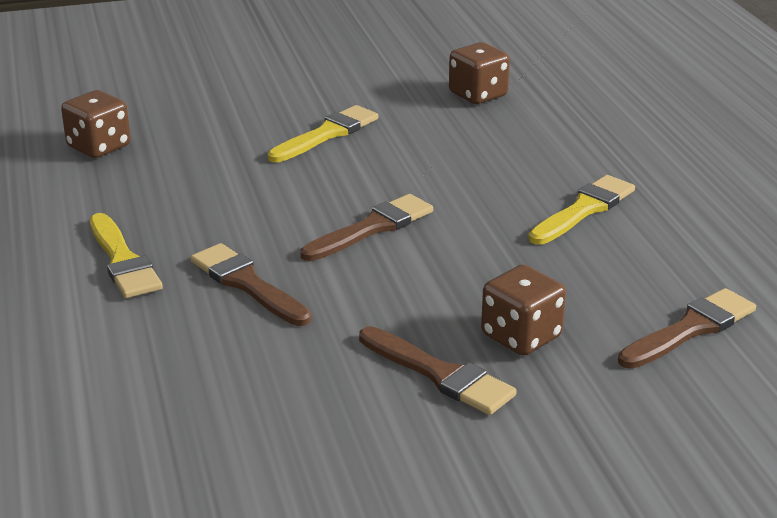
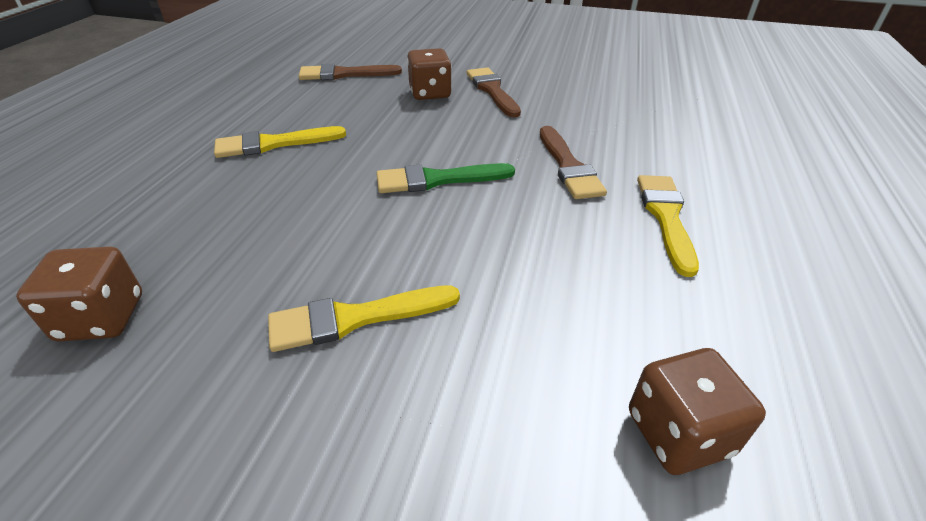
camera: 150 degrees left, 10 degrees up
(372, 228) = (437, 179): brown brush -> green brush

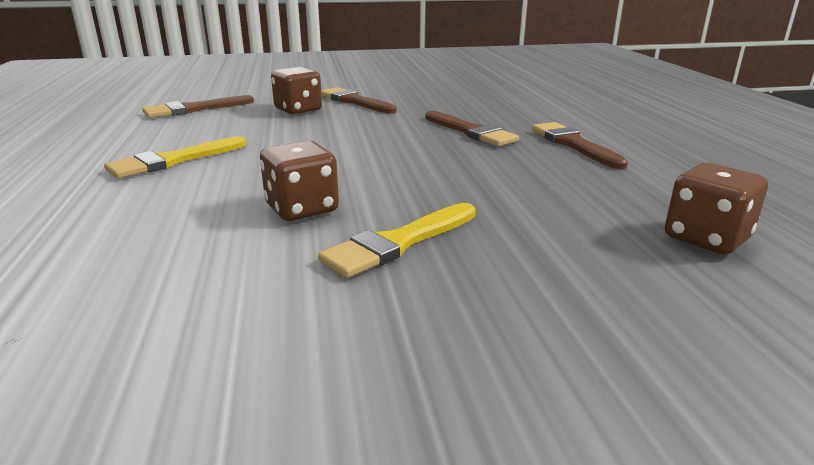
camera: 25 degrees left, 15 degrees down
(101, 318) = (121, 305): brown dice -> brown dice (302, 208)
(437, 179) = (370, 155): green brush -> none
(666, 217) = (573, 144): yellow brush -> brown brush

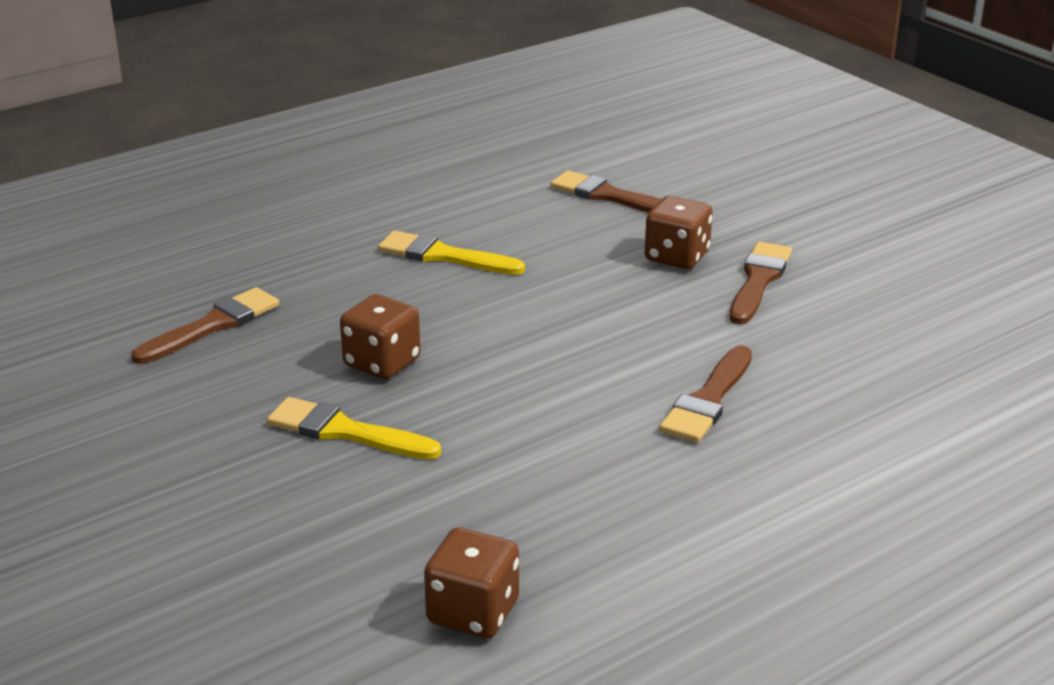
camera: 65 degrees right, 5 degrees up
(573, 144) = (729, 490): brown brush -> brown brush (212, 326)

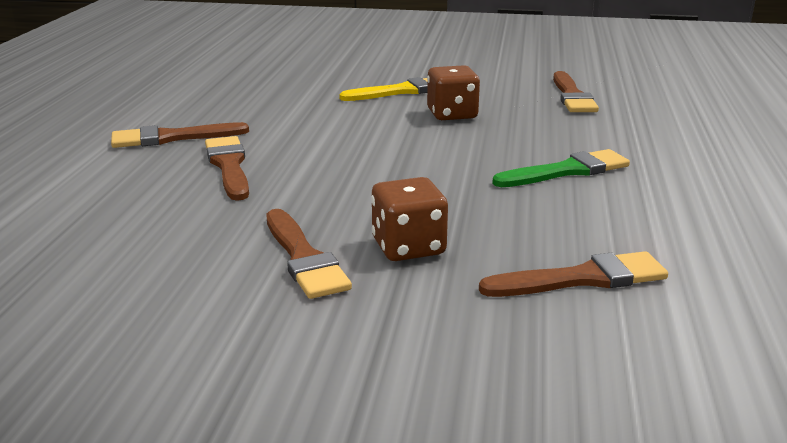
camera: 135 degrees right, 5 degrees down
(444, 256) = (567, 171): yellow brush -> green brush
(473, 612) = (232, 74): brown dice -> none
(720, 480) = (172, 137): none -> brown brush

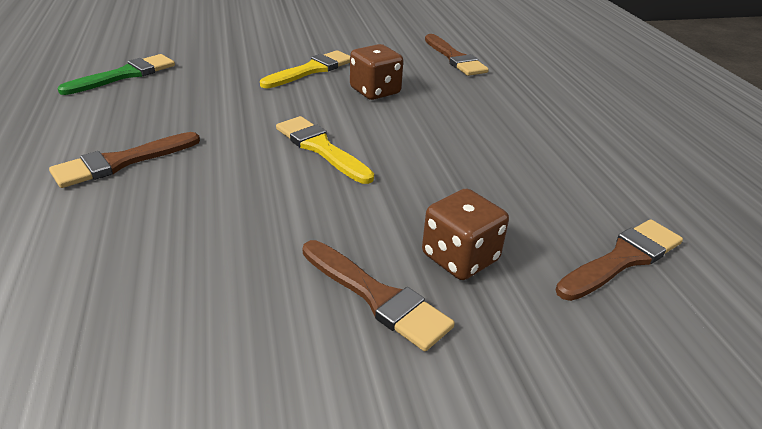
camera: 25 degrees left, 10 degrees up
(229, 166) = (211, 189): brown brush -> none
(353, 151) = (321, 148): none -> yellow brush
(567, 171) = (515, 140): green brush -> green brush (125, 75)

